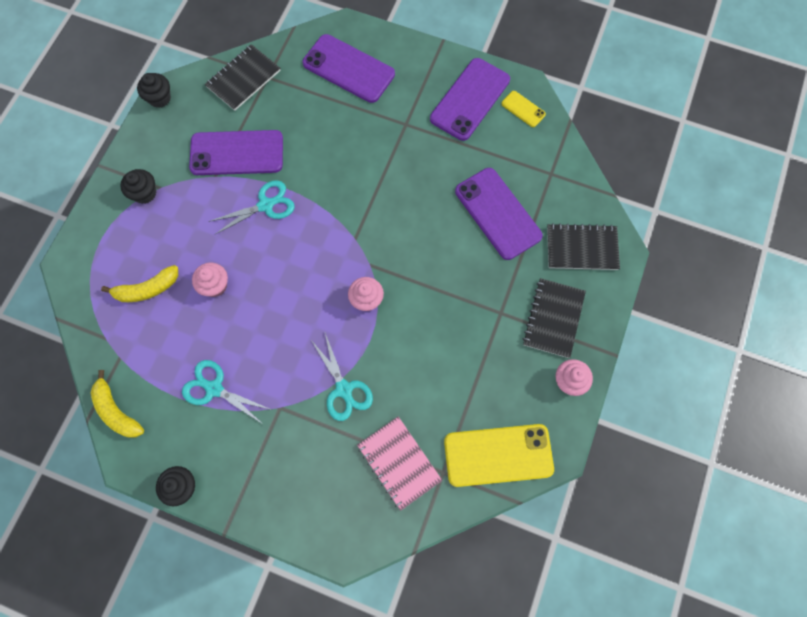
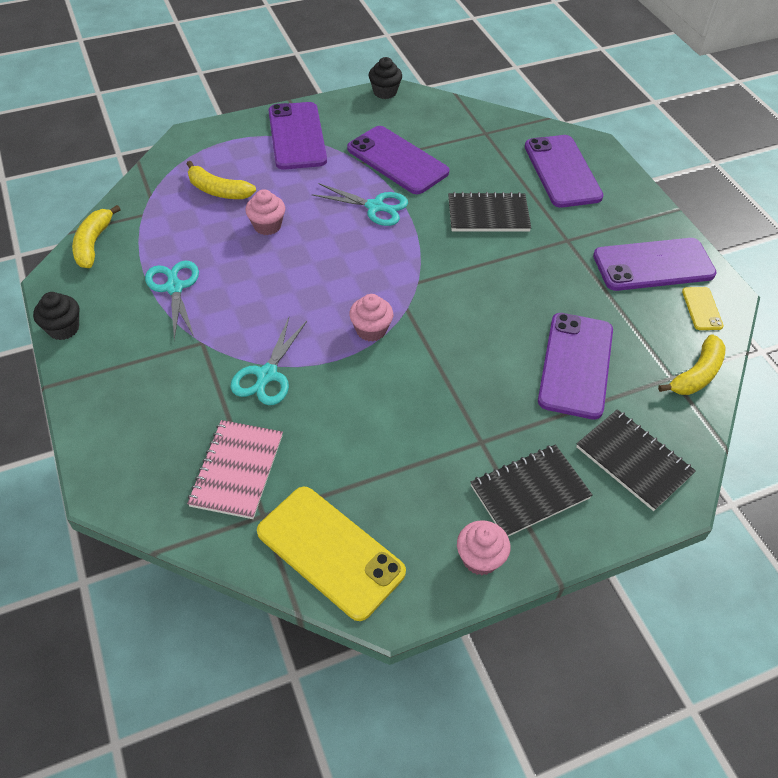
camera: 45 degrees right, 20 degrees down
(145, 193) = (297, 136): black cupcake -> purple phone
(243, 79) = (464, 122): black notebook -> black notebook (488, 214)
(561, 160) = (696, 374): none -> yellow banana

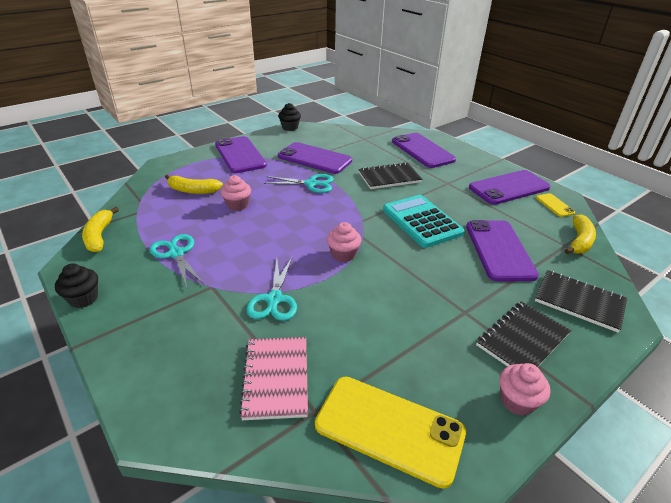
camera: 15 degrees left, 15 degrees down
(496, 299) = (421, 221): none -> turquoise calculator

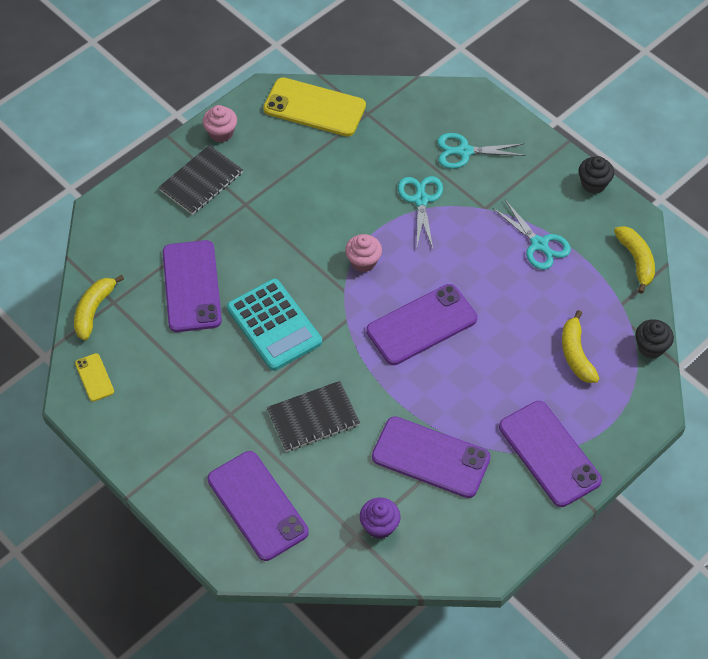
camera: 175 degrees right, 20 degrees up
(193, 190) = (576, 354): yellow banana -> yellow banana turned 105 degrees counterclockwise
(237, 205) = (506, 331): pink cupcake -> none
(276, 378) = (400, 132): pink notebook -> none
(290, 127) = (496, 562): black cupcake -> black cupcake (651, 347)
(311, 184) = (422, 388): turquoise scissors -> turquoise scissors (464, 151)
(351, 140) = (379, 526): none -> purple cupcake
(509, 188) = (143, 412): purple phone -> purple phone (421, 325)
(579, 302) = (133, 225): black notebook -> none

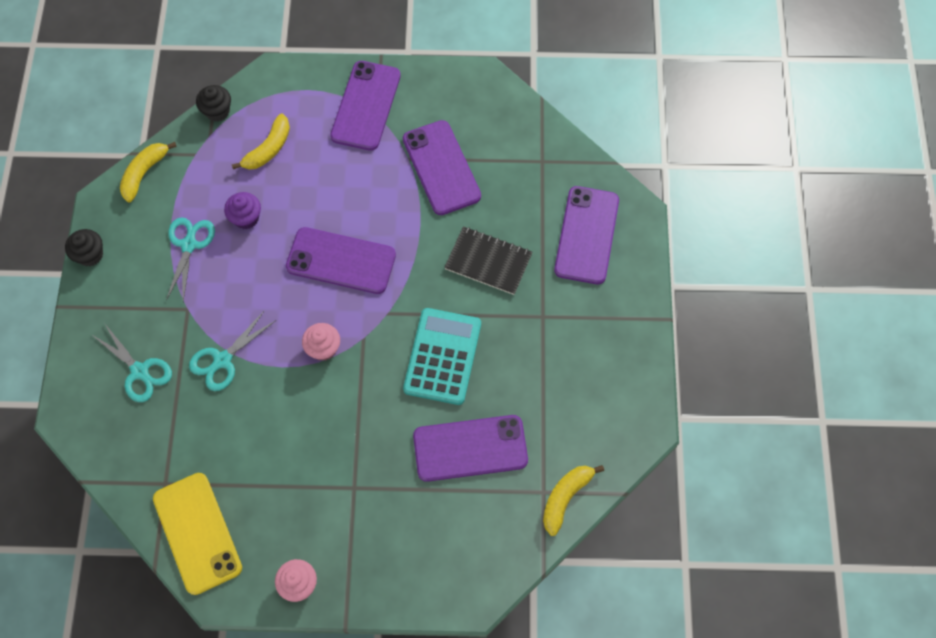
camera: 135 degrees left, 10 degrees up
(94, 310) = (565, 498): yellow banana -> yellow banana turned 150 degrees clockwise
(94, 377) = (615, 435): yellow phone -> none
(191, 286) = (470, 448): purple phone -> purple phone turned 45 degrees clockwise
(201, 181) = (365, 546): black notebook -> none
(379, 526) = (521, 155): purple cupcake -> purple cupcake (246, 218)

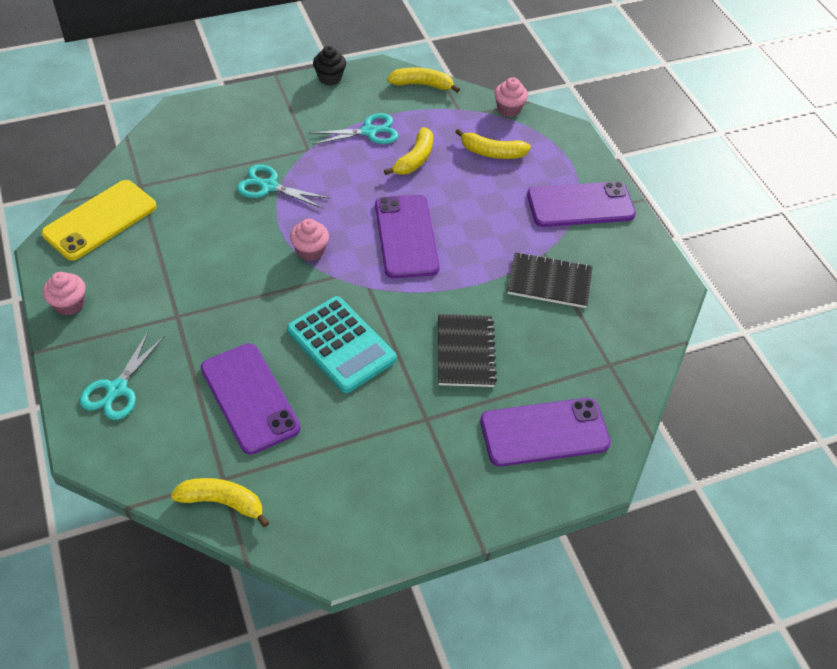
camera: 65 degrees right, 15 degrees down
(139, 371) = (237, 139): turquoise scissors -> turquoise scissors (117, 389)
(217, 111) = (509, 109): black cupcake -> pink cupcake
(246, 218) = (415, 159): purple cupcake -> yellow banana
(441, 168) = (549, 282): purple phone -> black notebook
(442, 356) = (341, 345): turquoise calculator -> turquoise calculator turned 60 degrees clockwise

